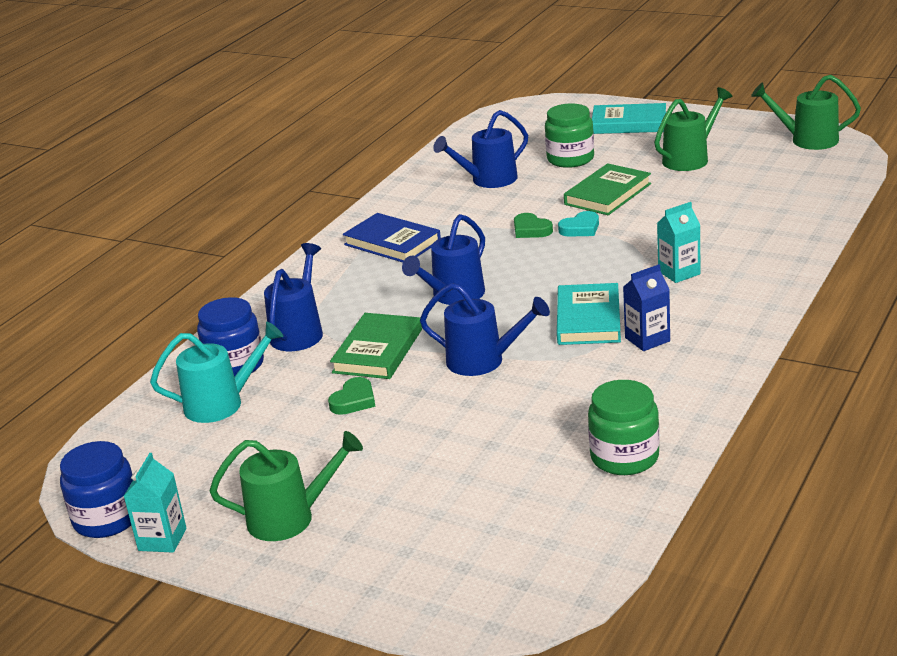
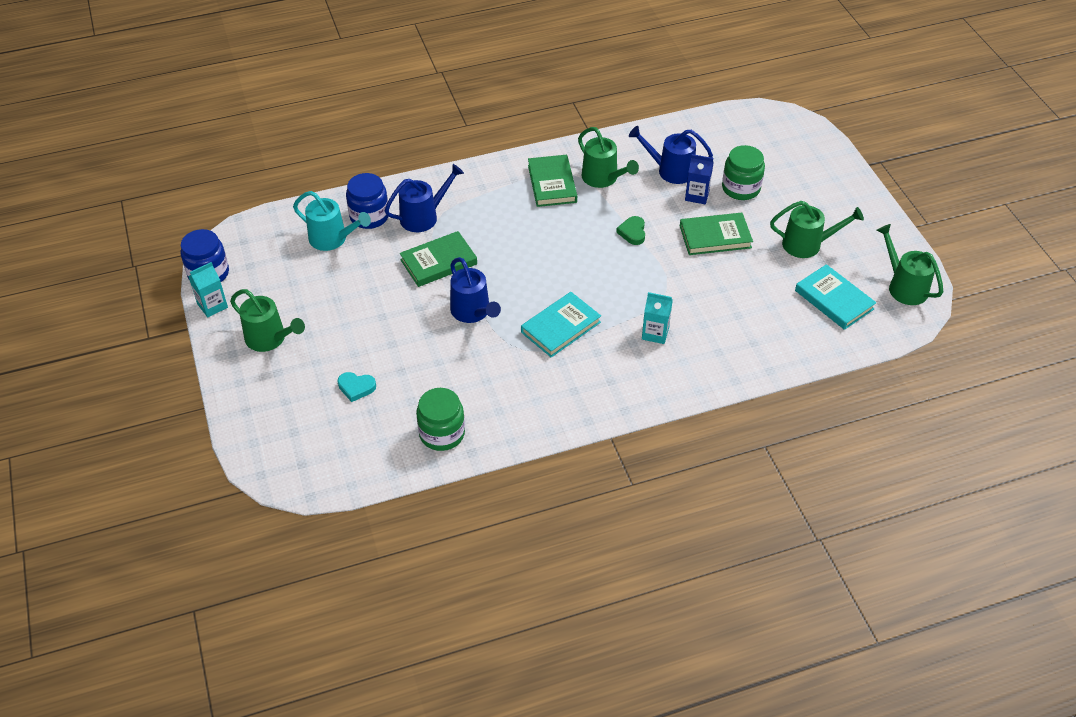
camera: 40 degrees right, 20 degrees up
(354, 400) = (385, 287): green heart -> none
(392, 243) = (552, 183): blue book -> green book
(436, 215) = (603, 179): none -> green watering can
(453, 296) = (524, 252): blue watering can -> none
(580, 228) = (659, 253): turquoise heart -> turquoise heart (356, 387)
(629, 123) = (822, 183): turquoise book -> turquoise book (834, 300)
(647, 339) = (566, 367): blue carton -> blue carton (697, 195)

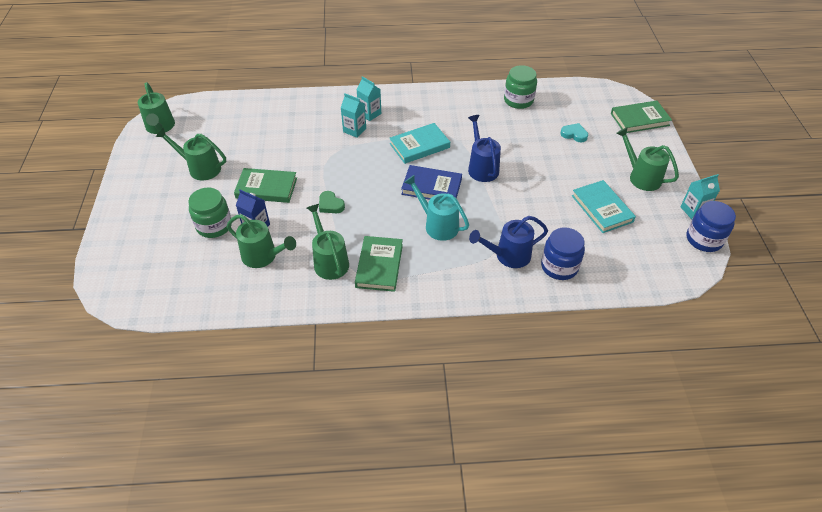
camera: 165 degrees left, 0 degrees up
(333, 239) = (594, 250): turquoise watering can -> turquoise watering can (437, 225)
(438, 262) = (501, 211): green book -> green book (639, 119)
(527, 275) = (431, 187): none -> blue book
(632, 232) = (330, 205): green heart -> green heart turned 120 degrees clockwise
(648, 364) = (369, 114): none -> turquoise carton
(670, 170) = (263, 256): blue watering can -> green watering can
(834, 300) = (216, 128): turquoise book -> turquoise book (602, 208)

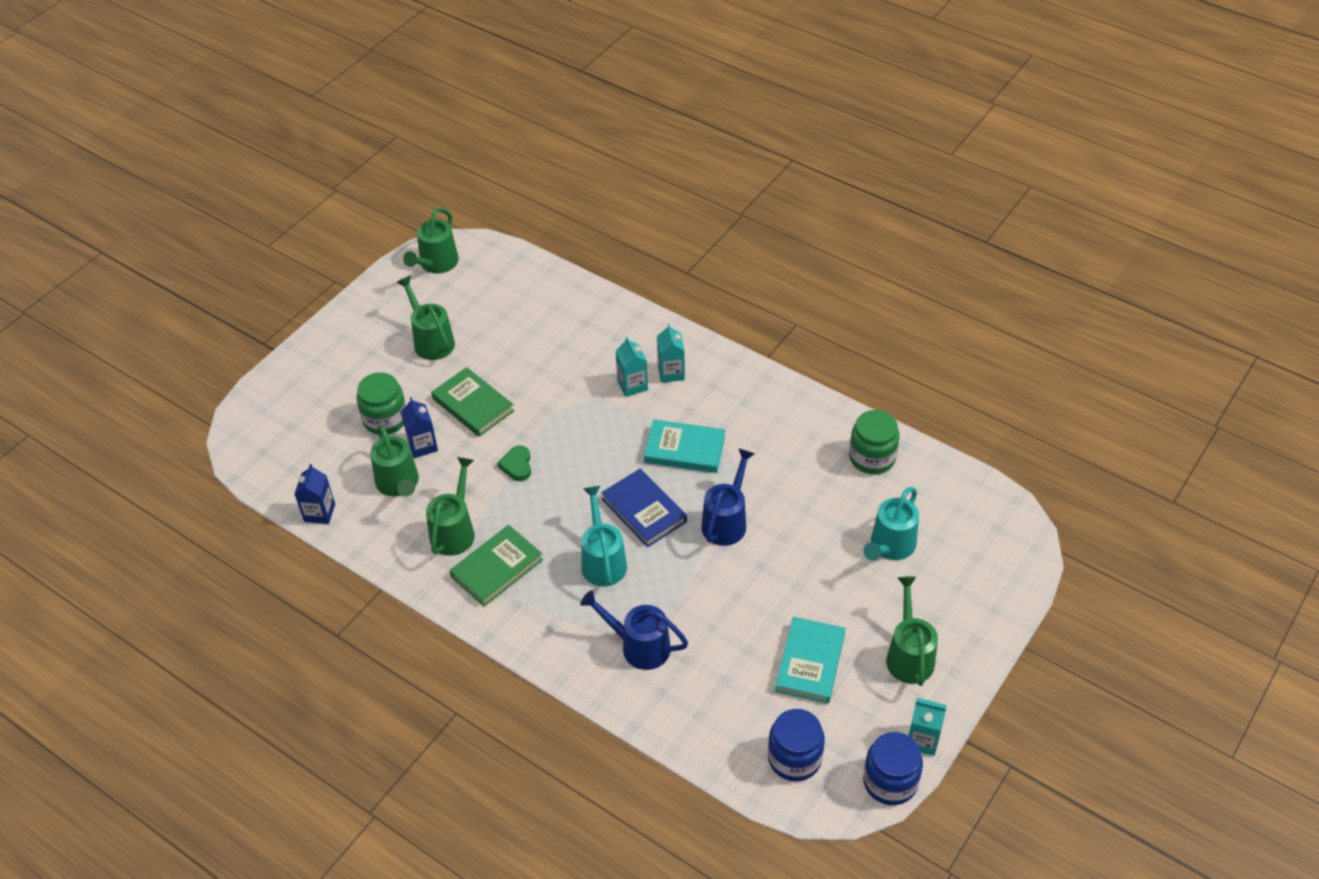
camera: 40 degrees right, 0 degrees up
(223, 304) = (319, 513): none -> blue carton
(559, 266) = (681, 696): blue jar -> blue jar (794, 758)
(574, 134) = (890, 547): turquoise heart -> turquoise watering can
(639, 119) = (1004, 579): green book -> none

